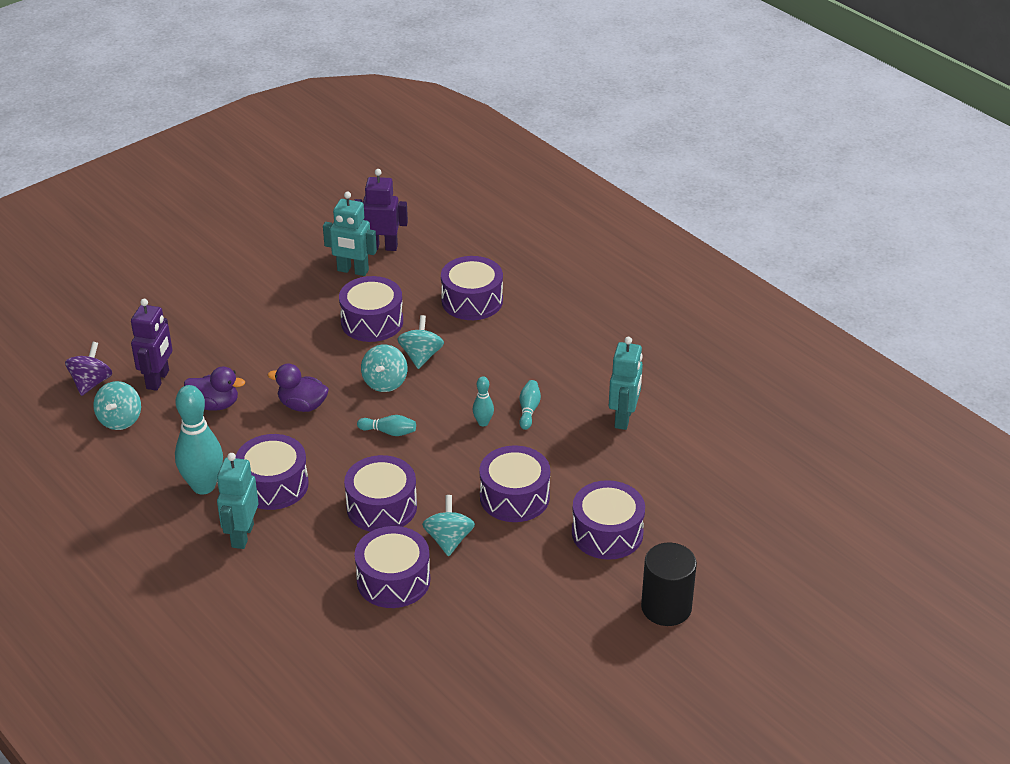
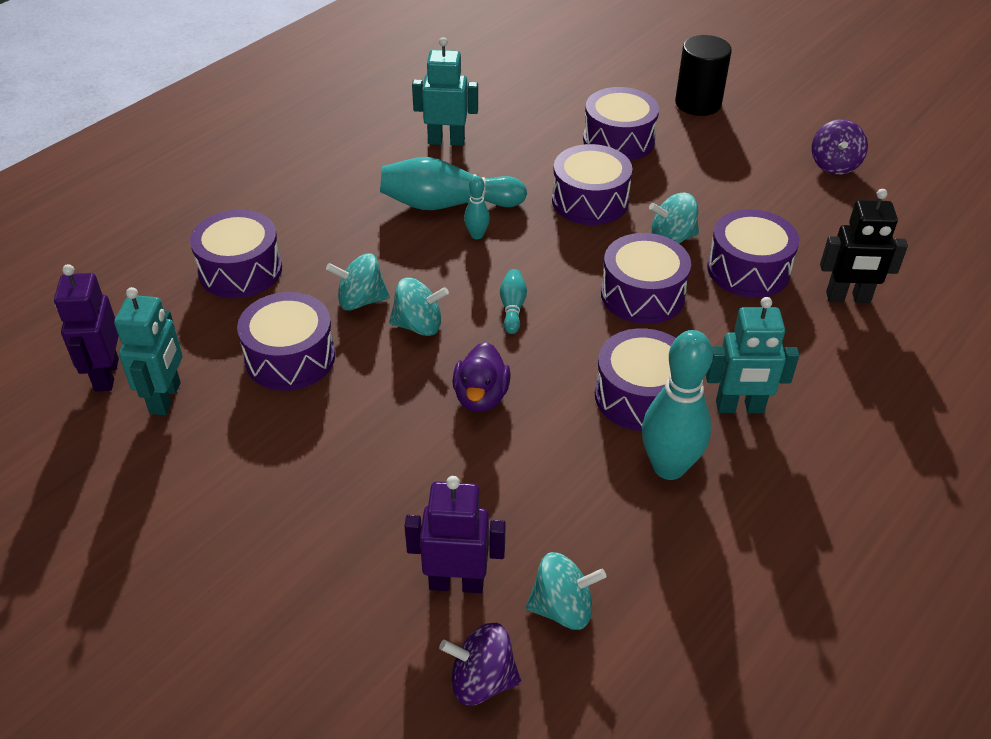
camera: 100 degrees left, 5 degrees up
(215, 404) = (500, 494): purple duck -> none
(338, 637) = (848, 298): none -> black robot
(529, 410) = (447, 204): turquoise bowling pin -> turquoise bowling pin, size x2.10
(535, 689) = (834, 165): none -> purple spinning top

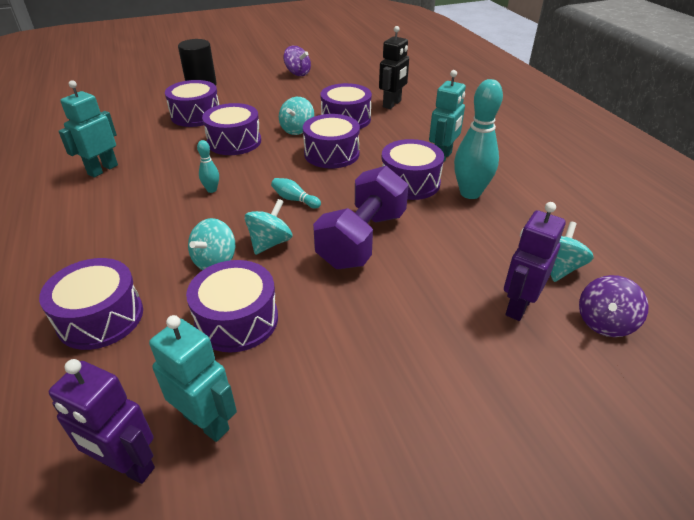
camera: 60 degrees left, 5 degrees down
(447, 204) = (166, 191): turquoise bowling pin -> none
(481, 397) = (362, 239): purple duck -> purple dumbbell

